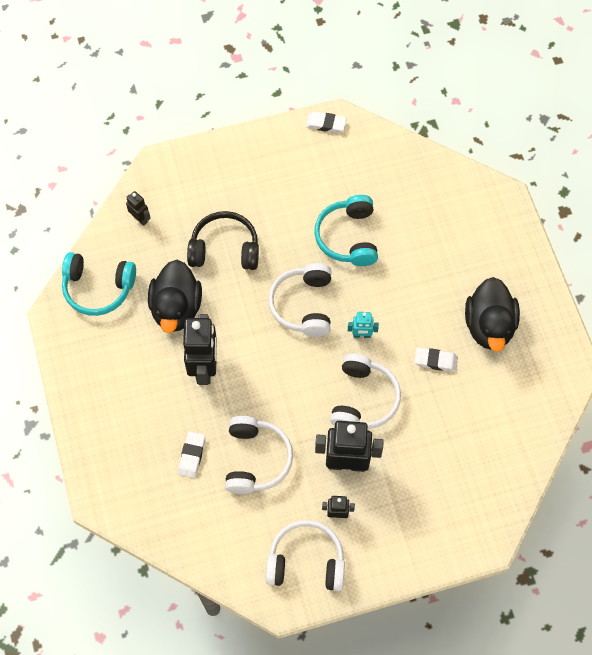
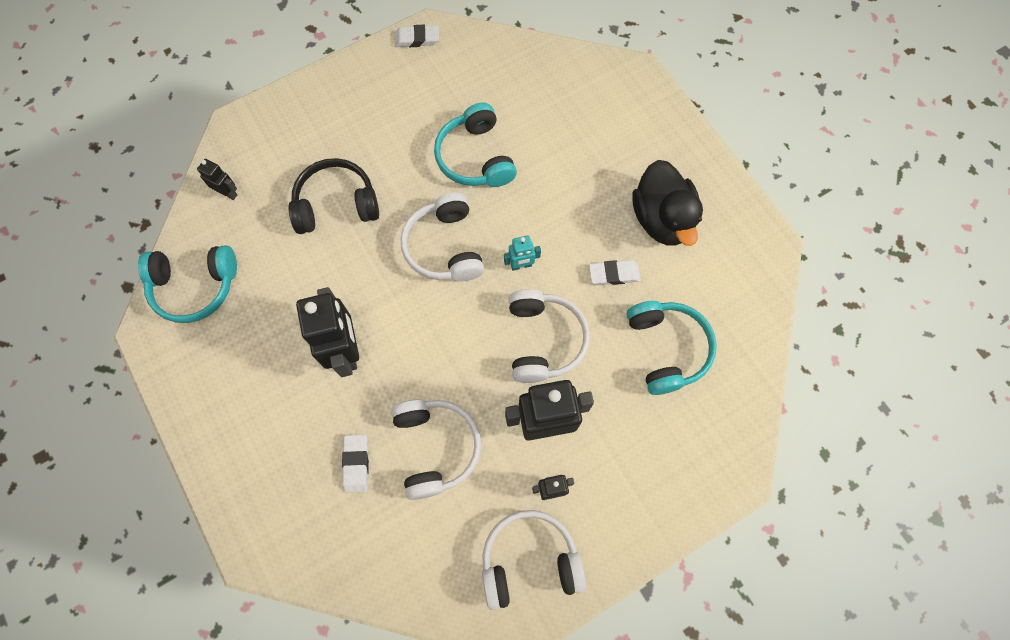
camera: 15 degrees left, 5 degrees up
(176, 308) = (295, 288): black duck -> none
(461, 431) = (666, 349): none -> turquoise headphones

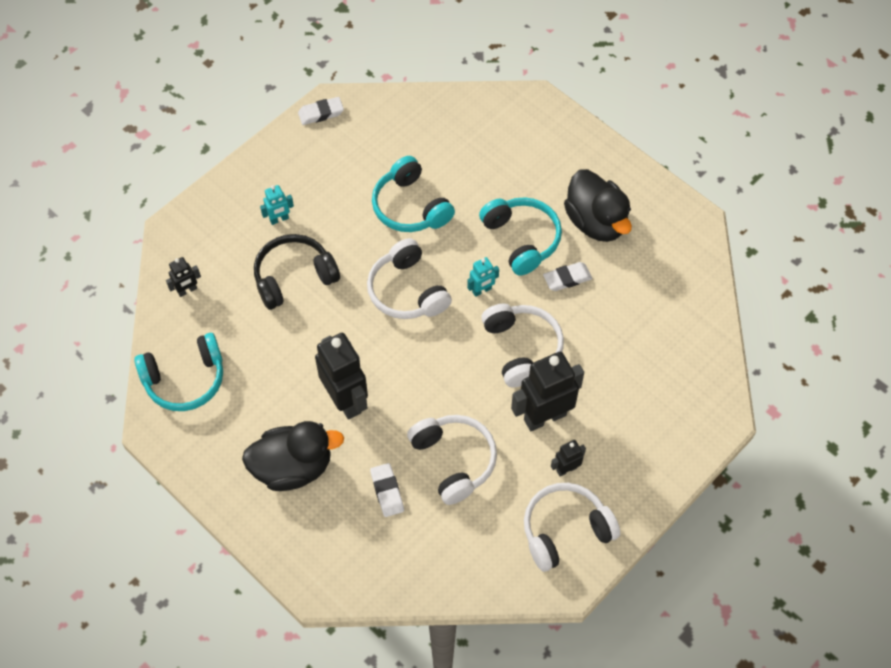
camera: 15 degrees left, 10 degrees down
(228, 193) = (187, 290): black robot -> black robot turned 135 degrees clockwise
(270, 411) = (293, 467): none -> black duck
(341, 140) = (279, 219): none -> turquoise robot
(666, 349) = (632, 330): turquoise headphones -> turquoise headphones (521, 239)

